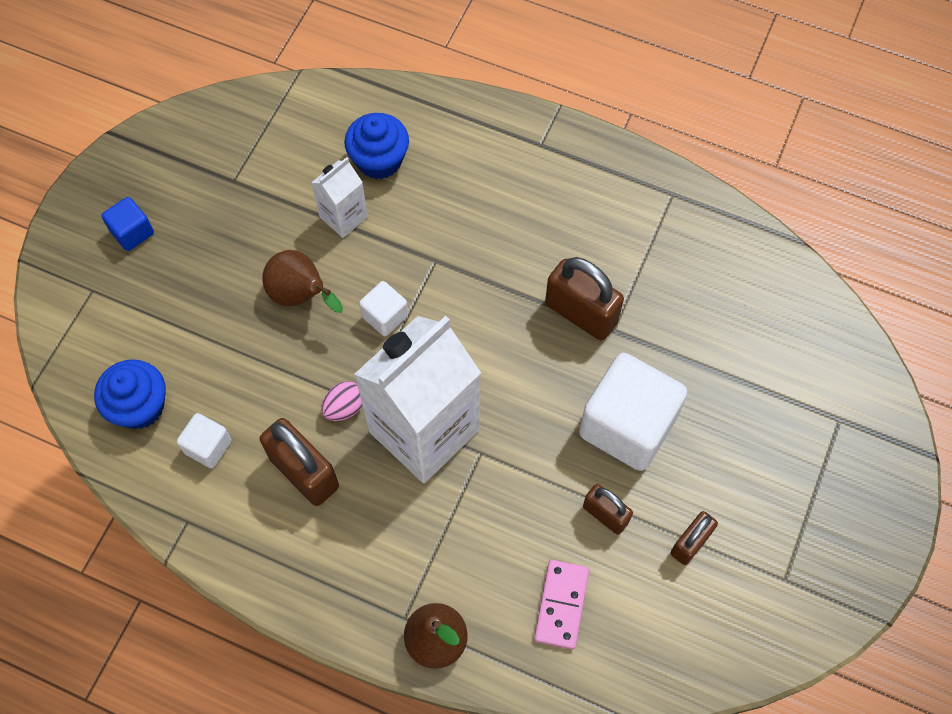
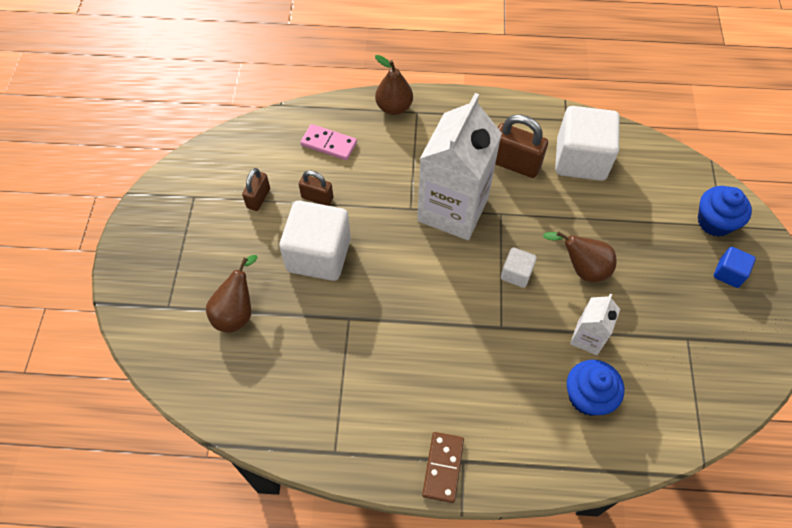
camera: 160 degrees right, 5 degrees down
(140, 406) = (637, 168): blue cupcake -> blue cupcake (714, 222)
(208, 447) = (580, 159): white cube -> white cube, size x2.09
(344, 408) = (511, 207): pink egg -> none
(561, 605) = (329, 144): pink domino -> pink domino turned 60 degrees counterclockwise
(563, 145) = (443, 467): none -> brown domino
(581, 313) = (377, 322): brown padlock -> none
(751, 382) = (237, 312): none -> brown pear

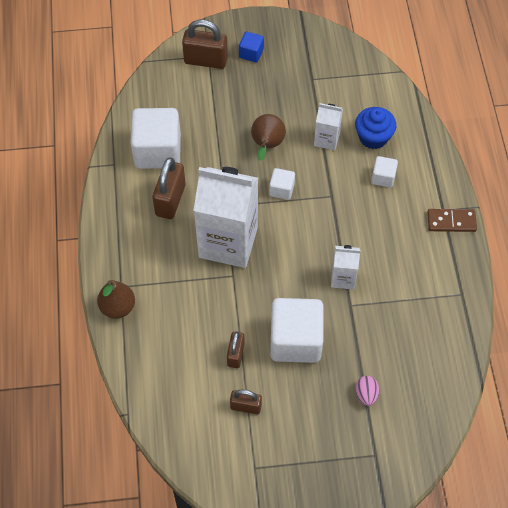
camera: 100 degrees left, 0 degrees up
(237, 312) = (366, 394): brown pear -> pink egg
(329, 144) = (171, 357): pink domino -> none
(385, 317) = (343, 278): none -> white carton
(522, 395) = (383, 177): none -> white cube
(714, 222) = (205, 60): blue cupcake -> brown padlock

